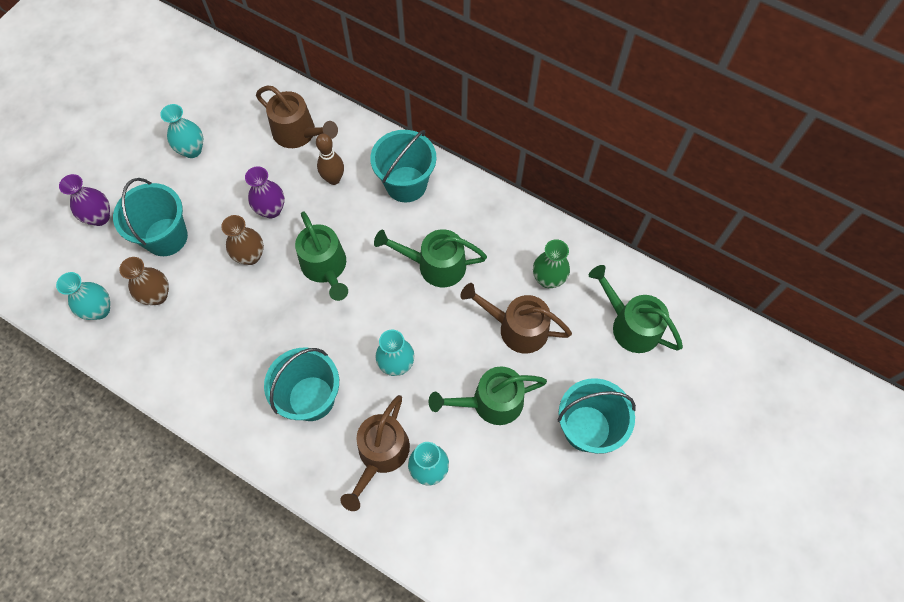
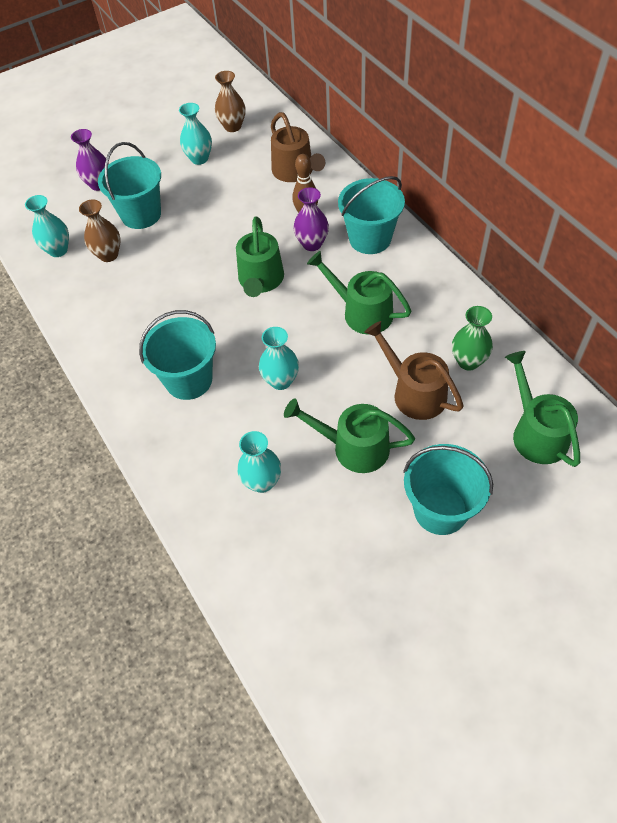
camera: 30 degrees right, 10 degrees down
(250, 256) = (201, 251): brown vase -> brown vase (232, 126)
(271, 210) = (239, 222): purple vase -> purple vase (312, 244)
(380, 454) = (224, 451): brown watering can -> none

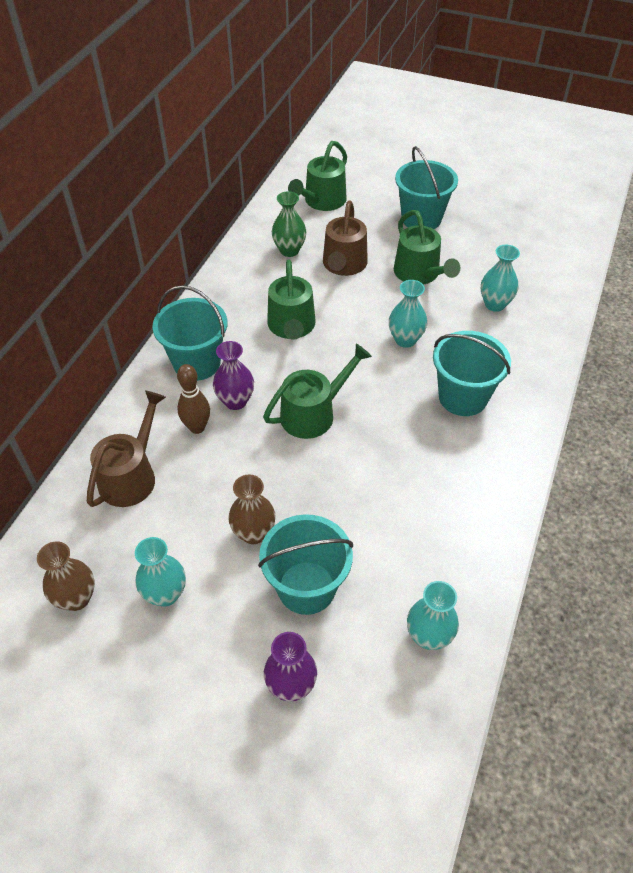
camera: 130 degrees left, 5 degrees down
(108, 255) = (390, 573): brown vase -> brown vase (254, 533)

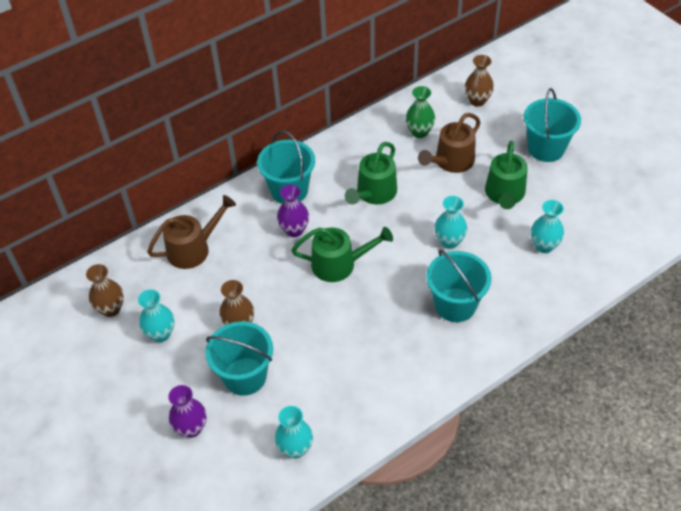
camera: 35 degrees right, 0 degrees up
(197, 427) = (256, 236): brown bowling pin -> none
(322, 201) = (477, 101): green watering can -> brown vase

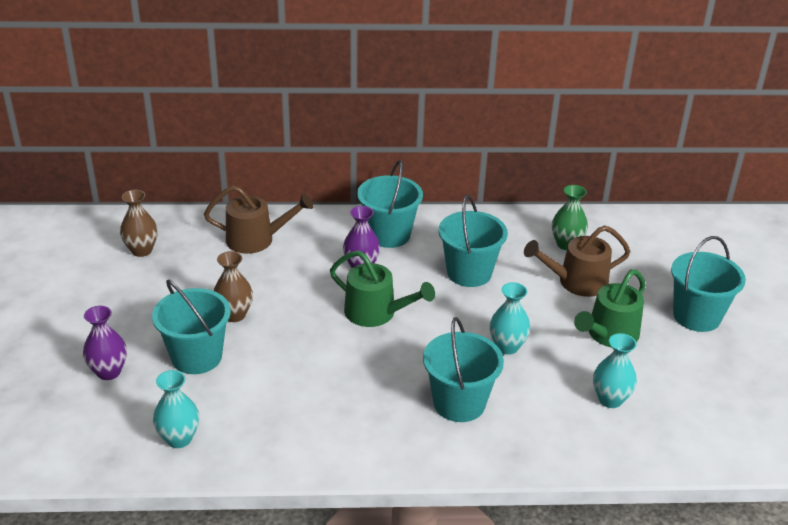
camera: 30 degrees right, 15 degrees down
(161, 334) = (161, 288): turquoise vase -> none
(374, 193) = (469, 273): green watering can -> turquoise bucket
(477, 101) = (656, 244): brown vase -> none

